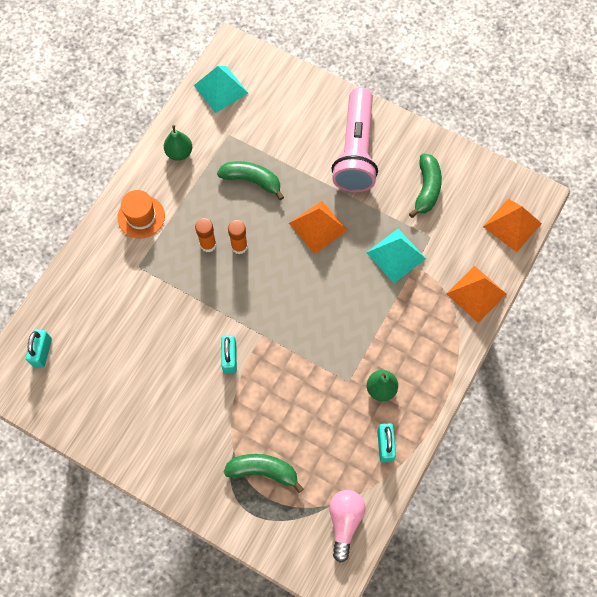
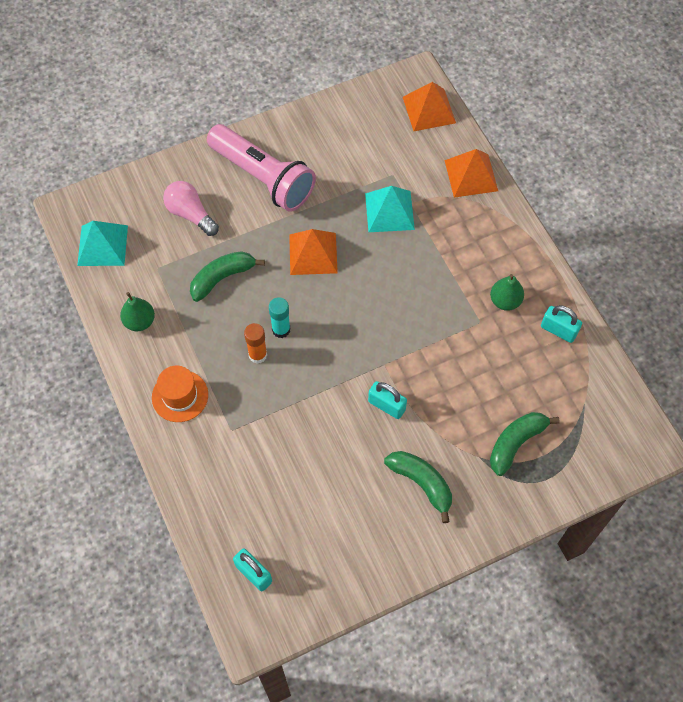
camera: 55 degrees left, 5 degrees down
(239, 246) = (281, 329): orange glue stick -> turquoise glue stick
(344, 522) = (606, 405): pink light bulb -> pink light bulb (190, 214)
(426, 189) = (345, 148): green banana -> green banana (421, 483)

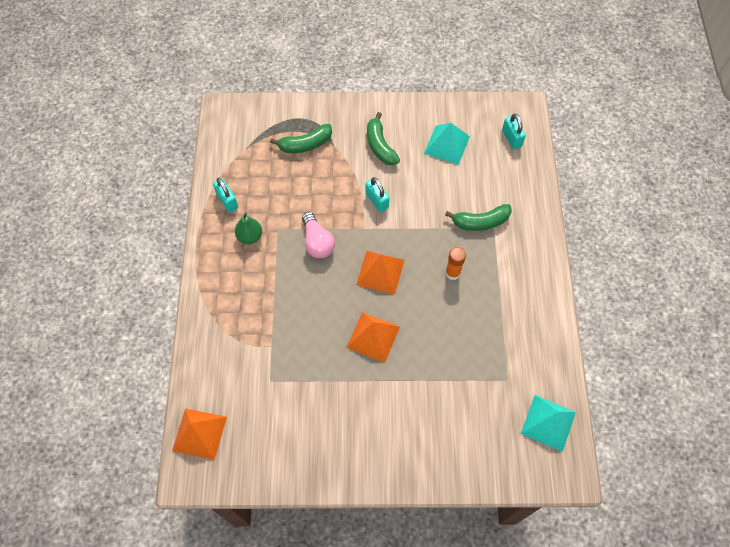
camera: 155 degrees left, 0 degrees up
(140, 321) = (535, 338): green pear -> none
(180, 396) = (522, 266): orange hat -> none
(190, 214) = (461, 419): pink light bulb -> pink light bulb (317, 242)
(222, 278) = (456, 347): green banana -> green banana (480, 222)
(263, 177) = (382, 429): pink flashlight -> none
(281, 329) = (427, 285): turquoise glue stick -> none
(389, 211) = (292, 347): turquoise pyramid -> turquoise pyramid (447, 144)
(471, 175) = (206, 350): orange pyramid -> orange pyramid (380, 272)

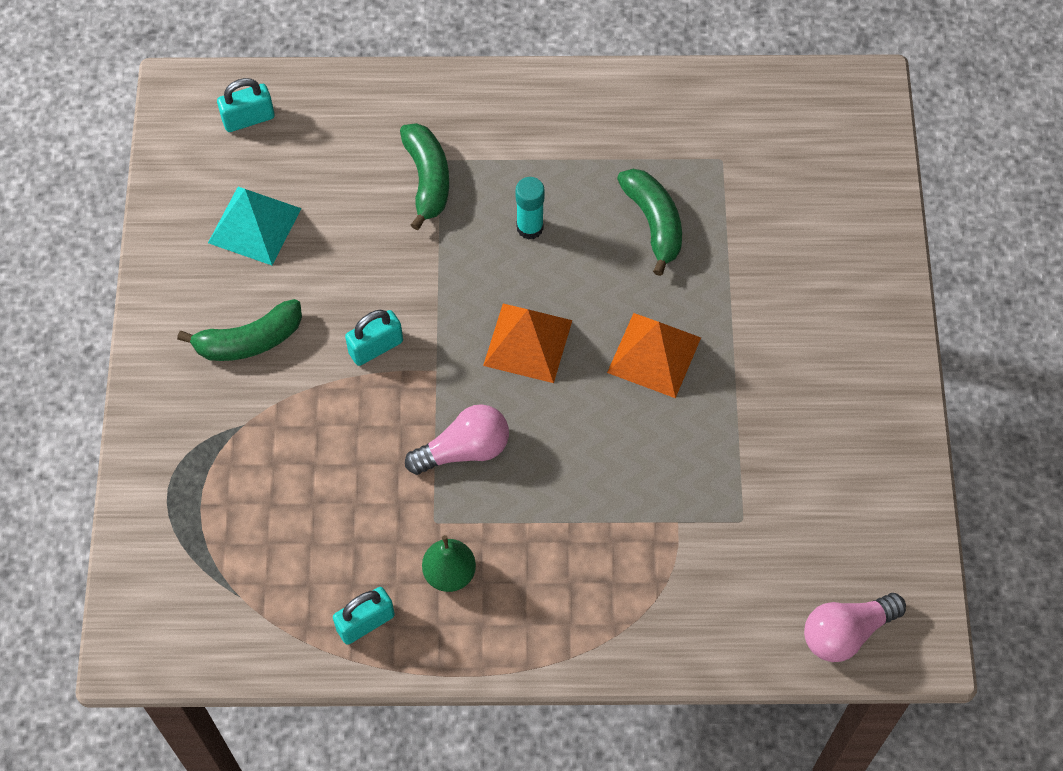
camera: 90 degrees left, 0 degrees up
(199, 433) = (846, 633): orange pyramid -> pink light bulb
(305, 144) = (236, 478): green banana -> green banana (653, 223)
(452, 273) = (530, 228): orange glue stick -> turquoise glue stick
(548, 422) = (789, 109): turquoise pyramid -> none

